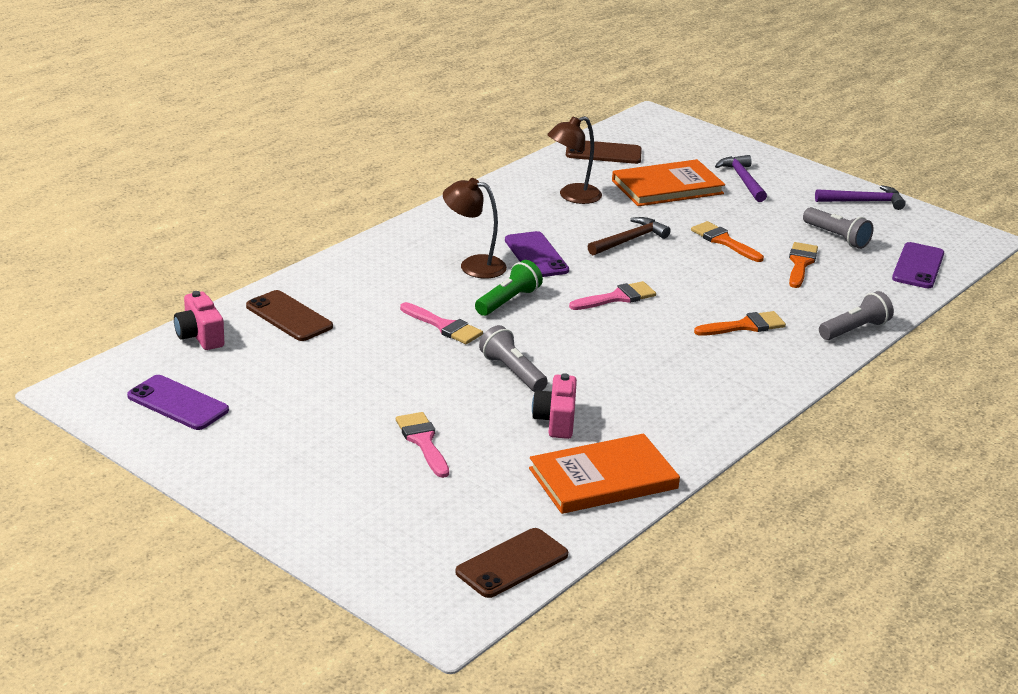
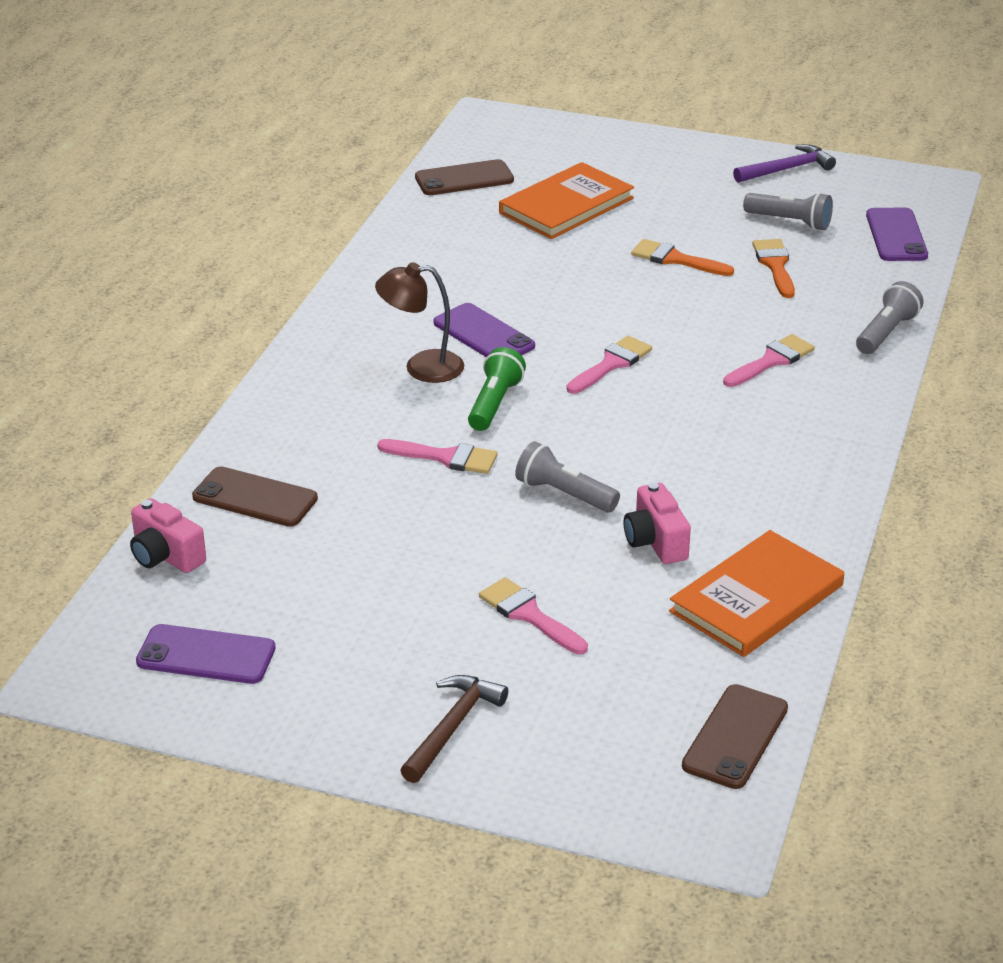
camera: 20 degrees left, 5 degrees up
(572, 196) = (470, 246): brown lamp -> none
(629, 240) = (573, 286): brown hammer -> brown hammer (452, 727)
(743, 180) = (641, 175): purple hammer -> none
(745, 326) = (771, 361): orange brush -> pink brush

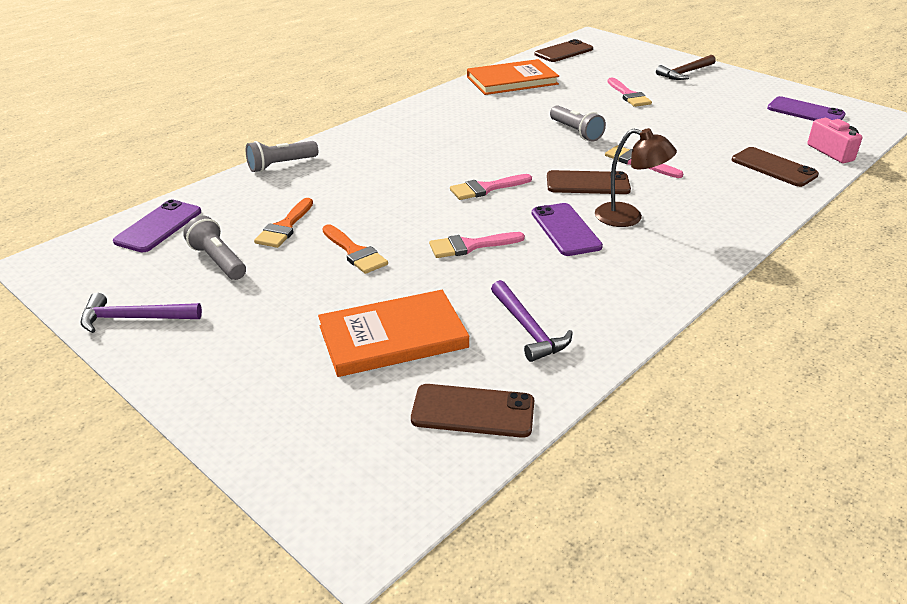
camera: 155 degrees left, 0 degrees up
(460, 236) = (528, 329): none -> purple hammer
(494, 403) = (587, 183): green flashlight -> brown phone
(655, 542) = (542, 106): pink camera -> none
(771, 361) = (377, 166): pink brush -> pink brush (470, 246)

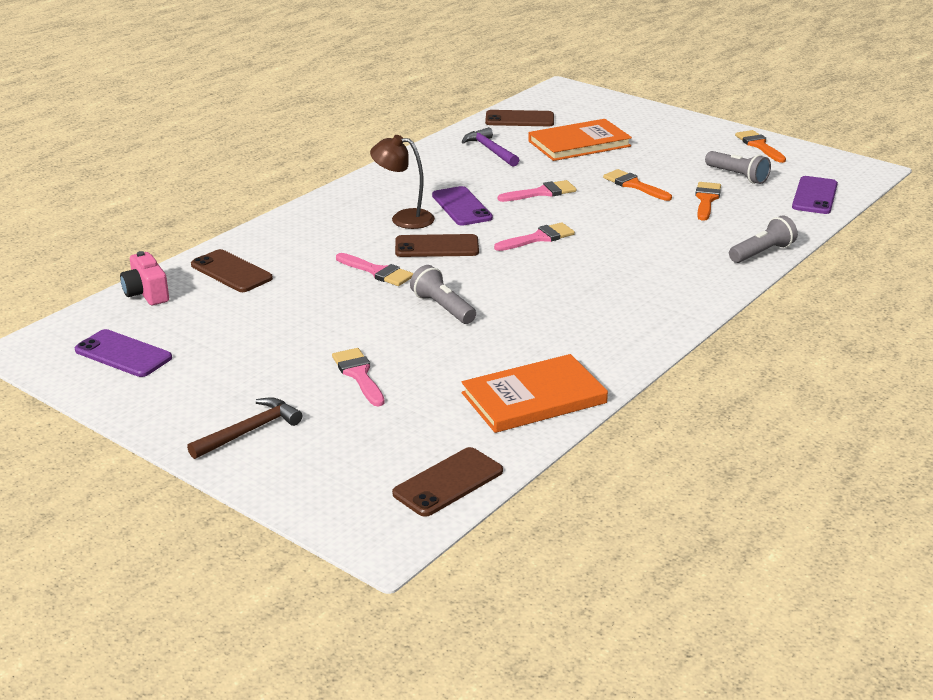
camera: 175 degrees right, 5 degrees down
(134, 318) = (759, 145): purple hammer -> orange brush

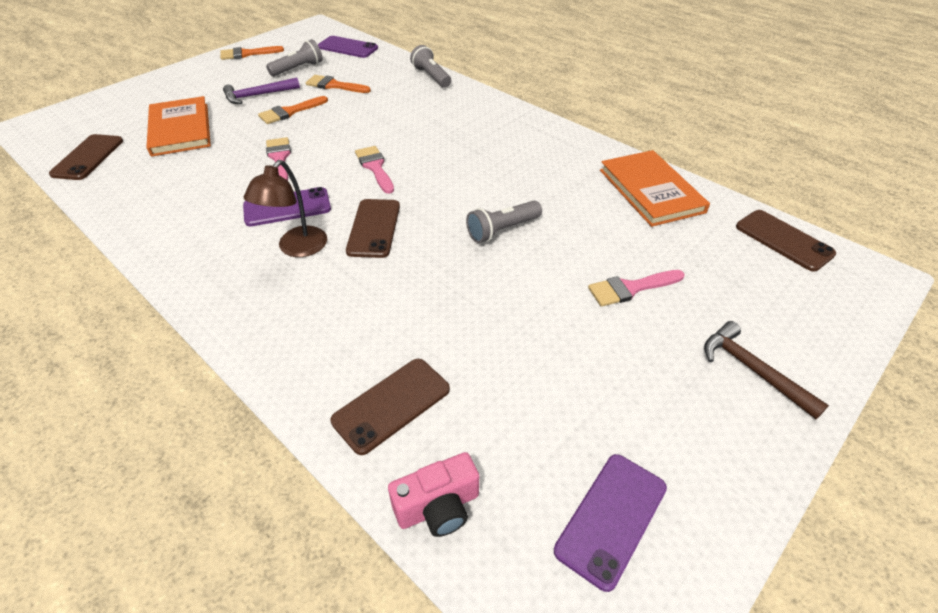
camera: 85 degrees left, 15 degrees up
(377, 272) = (420, 271): pink brush -> none
(490, 150) = (155, 181): purple hammer -> purple hammer (258, 95)

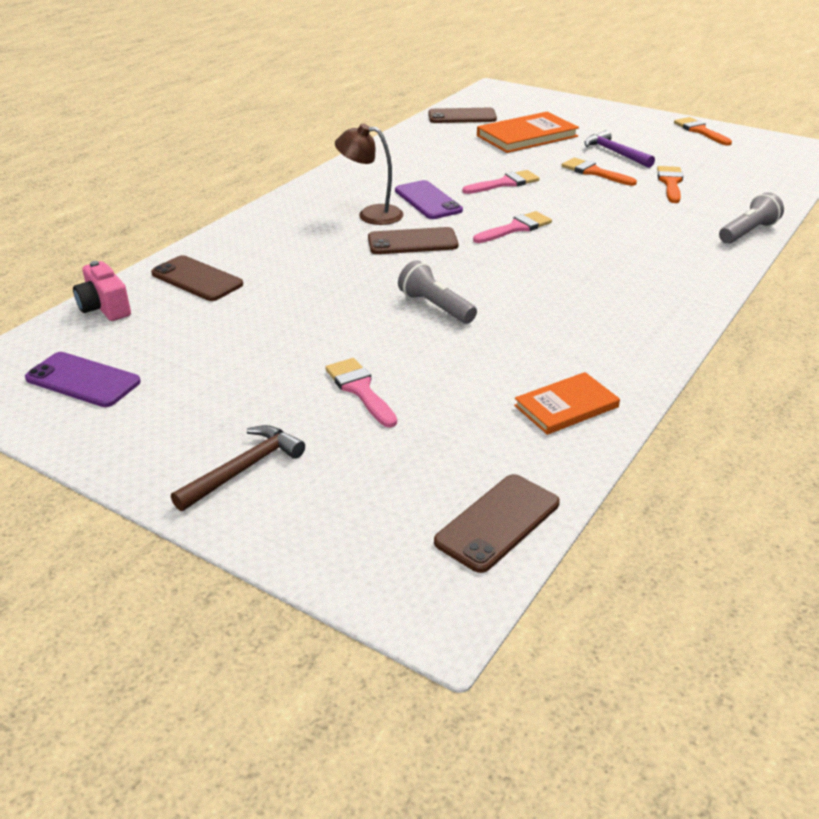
camera: 80 degrees right, 10 degrees down
(298, 69) = (691, 159): grey flashlight -> none
(348, 47) = (774, 175): purple phone -> none
(650, 191) = (566, 406): orange book -> orange book, size x0.62

